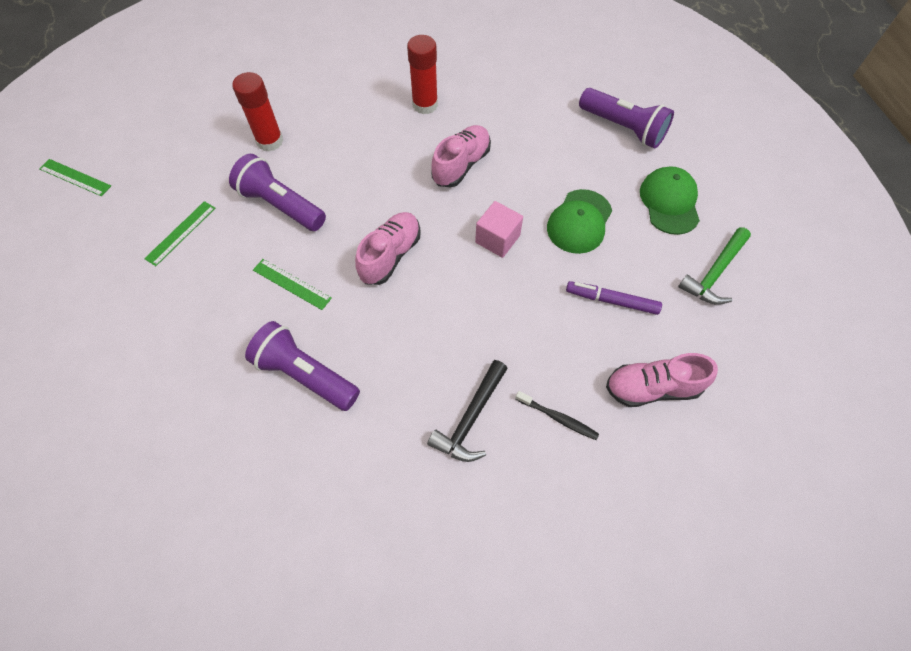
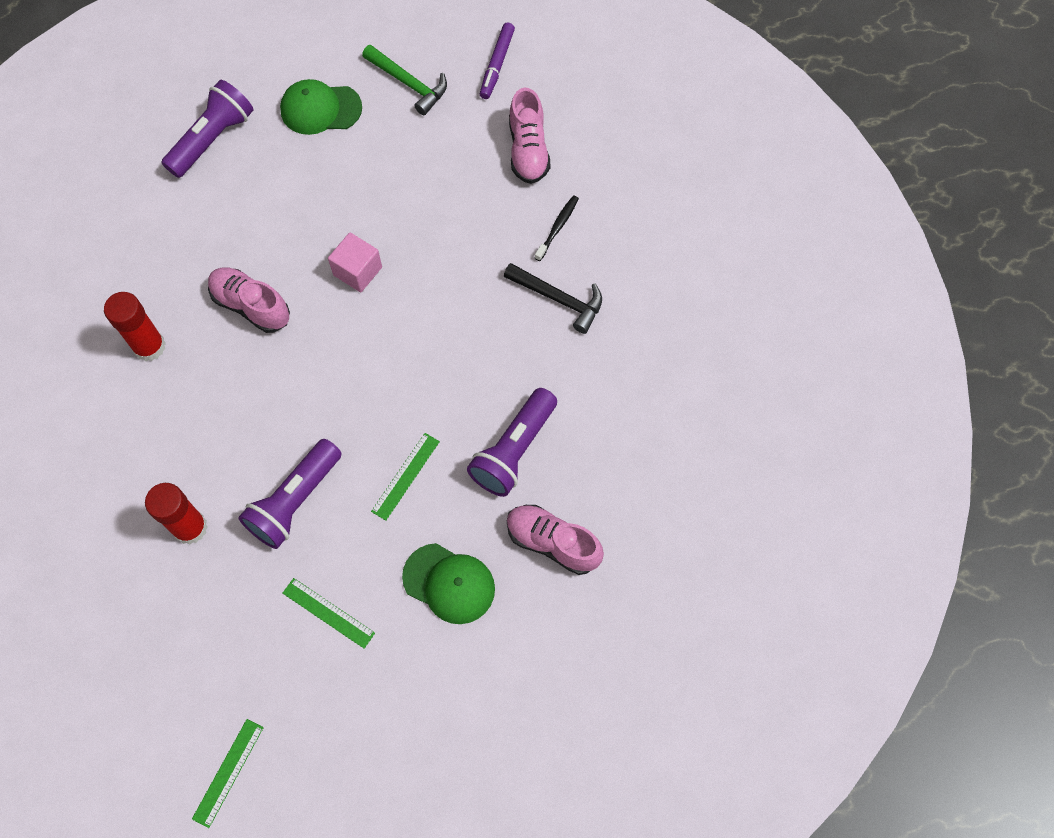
camera: 90 degrees left, 5 degrees up
(390, 255) = (373, 376): pink shoe -> pink shoe (552, 543)
(579, 221) = (340, 193): green cap -> green cap (449, 583)
(611, 300) = (437, 173): purple marker -> purple marker (497, 65)

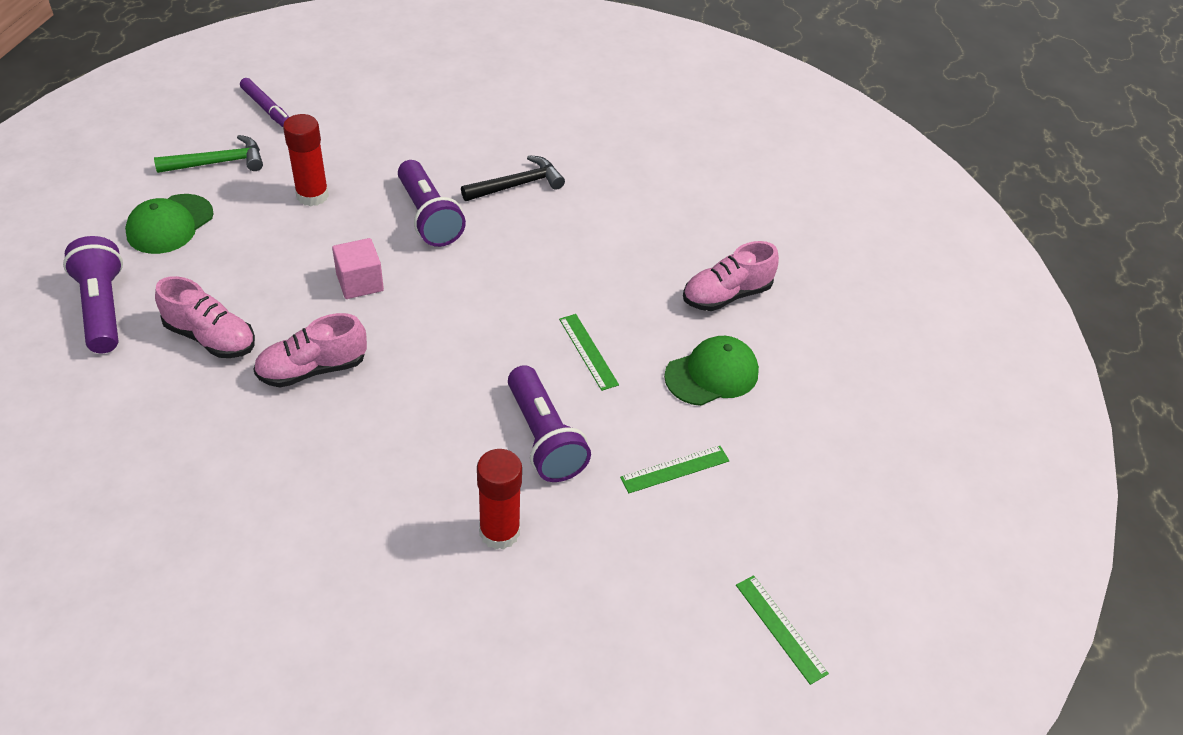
camera: 60 degrees left, 20 degrees down
(149, 346) = (269, 467): red glue stick -> red glue stick (312, 195)
(514, 450) = (625, 275): purple flashlight -> purple flashlight (428, 217)
(528, 150) = (367, 133): pink shoe -> pink shoe (210, 337)
(557, 227) = (454, 154): black toothbrush -> none

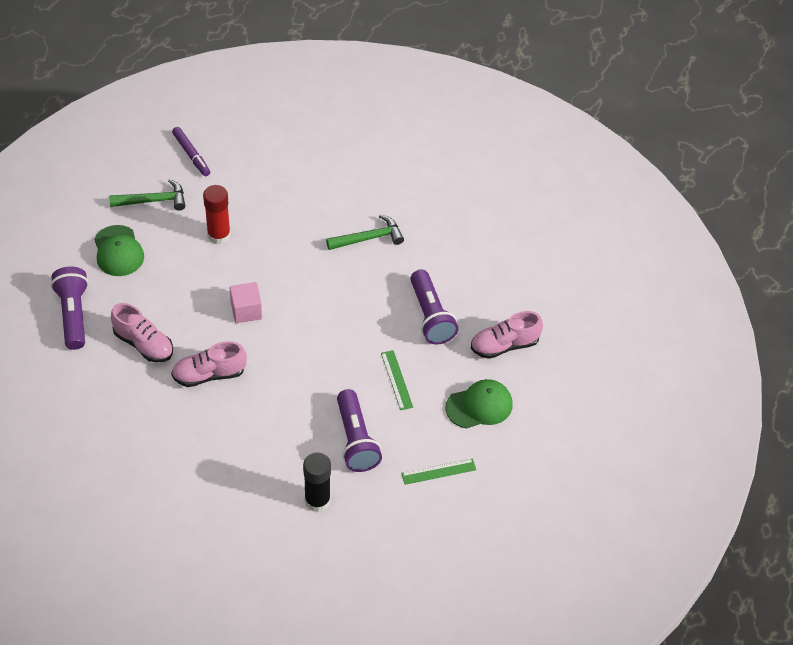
camera: 10 degrees right, 5 degrees up
(170, 224) = (118, 251): green cap -> green cap turned 60 degrees counterclockwise
(428, 217) = (300, 260): purple flashlight -> purple flashlight (430, 316)
(499, 532) = (317, 500): red glue stick -> black glue stick
(517, 185) = (369, 238): black hammer -> green hammer
(781, 628) = (482, 582): green ruler -> none

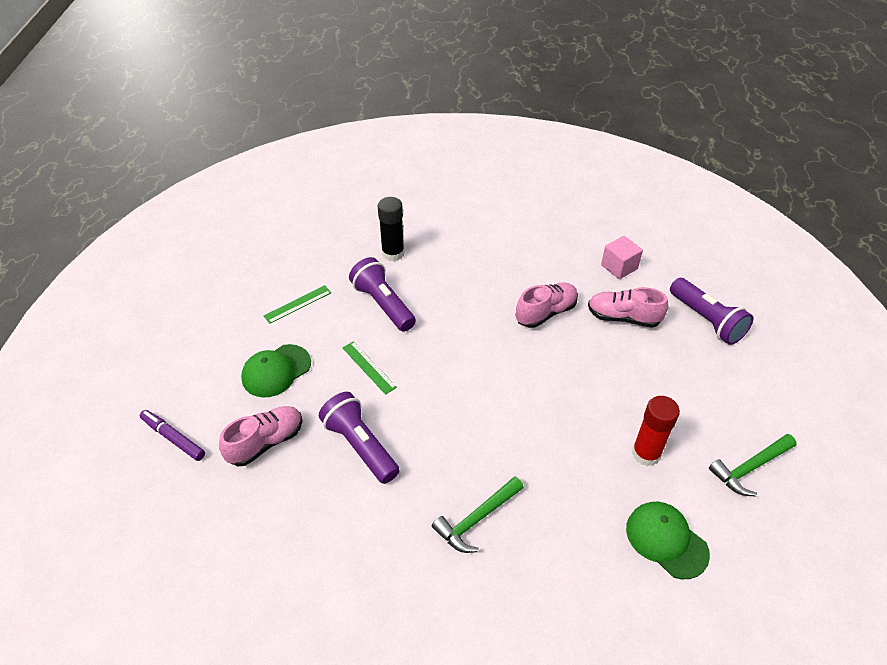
camera: 160 degrees right, 5 degrees down
(118, 251) = (728, 395): green cap -> green cap (666, 540)
(191, 155) = (767, 553): purple marker -> purple marker (173, 438)
(246, 311) = (555, 381): pink cube -> pink cube (619, 267)

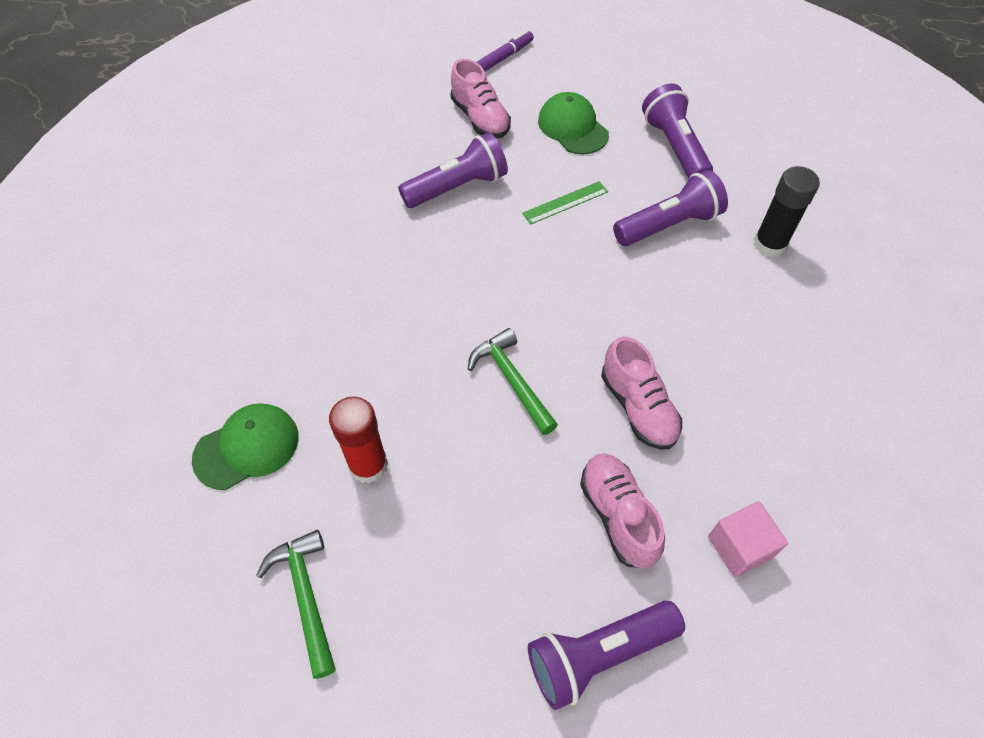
camera: 100 degrees right, 10 degrees up
(298, 304) = (674, 147): green ruler -> purple flashlight
(477, 519) = (339, 271): green hammer -> green hammer (512, 380)
(623, 317) = (618, 515): pink shoe -> pink shoe turned 45 degrees counterclockwise

